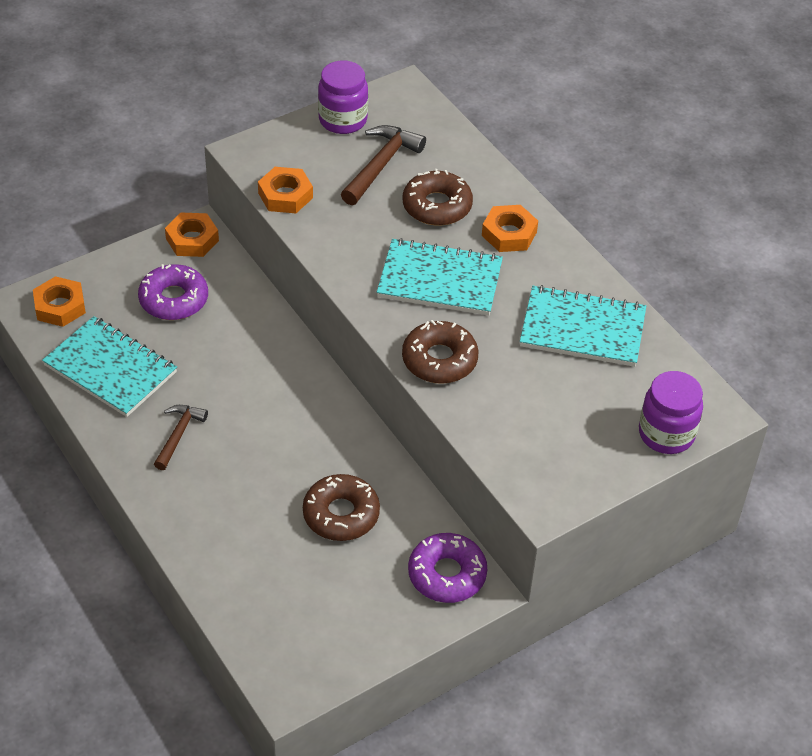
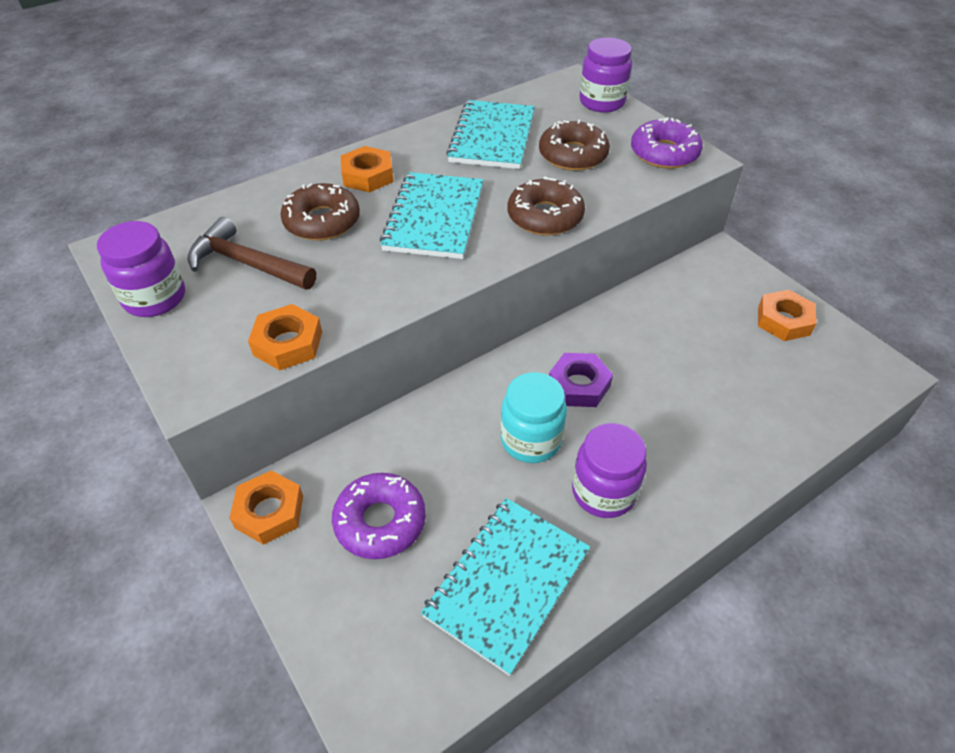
camera: 90 degrees left, 0 degrees up
(60, 306) = (390, 673): orange nut -> orange nut (783, 320)
(178, 435) = (603, 492): brown hammer -> purple jar
(237, 393) = (531, 440): none -> turquoise jar
(295, 433) = (579, 385): none -> purple nut
(341, 514) = (673, 344): brown donut -> brown donut (573, 155)
(447, 574) = (715, 274): purple donut -> purple donut (664, 153)

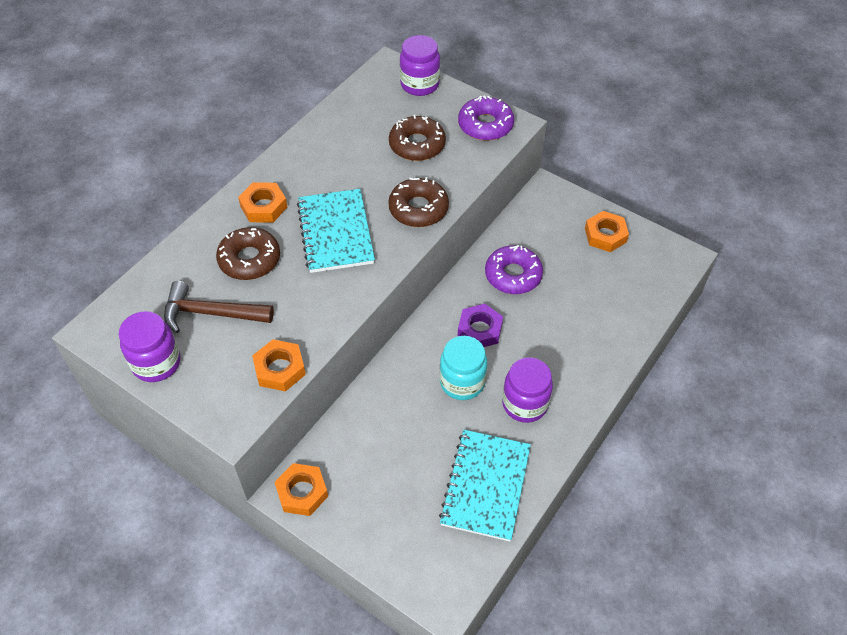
camera: 20 degrees left, 5 degrees up
(380, 521) = (383, 473): purple donut -> purple donut (513, 275)
(492, 137) = (346, 143): turquoise notebook -> none

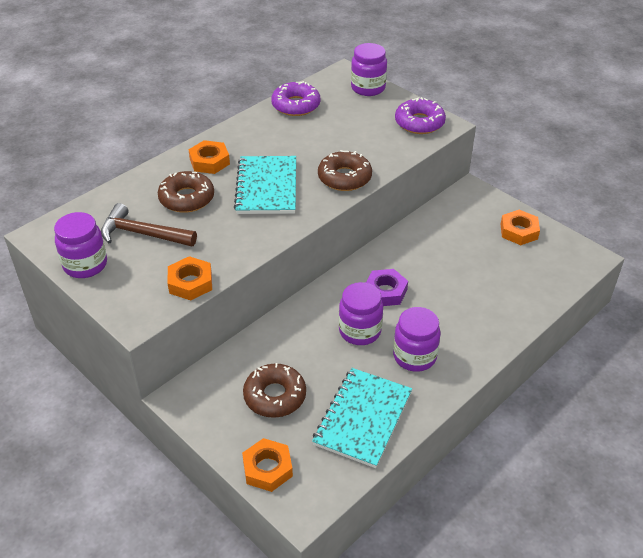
camera: 10 degrees right, 10 degrees down
(302, 492) = (192, 399): orange nut -> orange nut (267, 468)
(417, 145) = (355, 131): brown donut -> brown donut (275, 396)
(462, 382) = (360, 331): turquoise jar -> purple jar
(513, 275) = (426, 252): purple donut -> purple donut (296, 105)

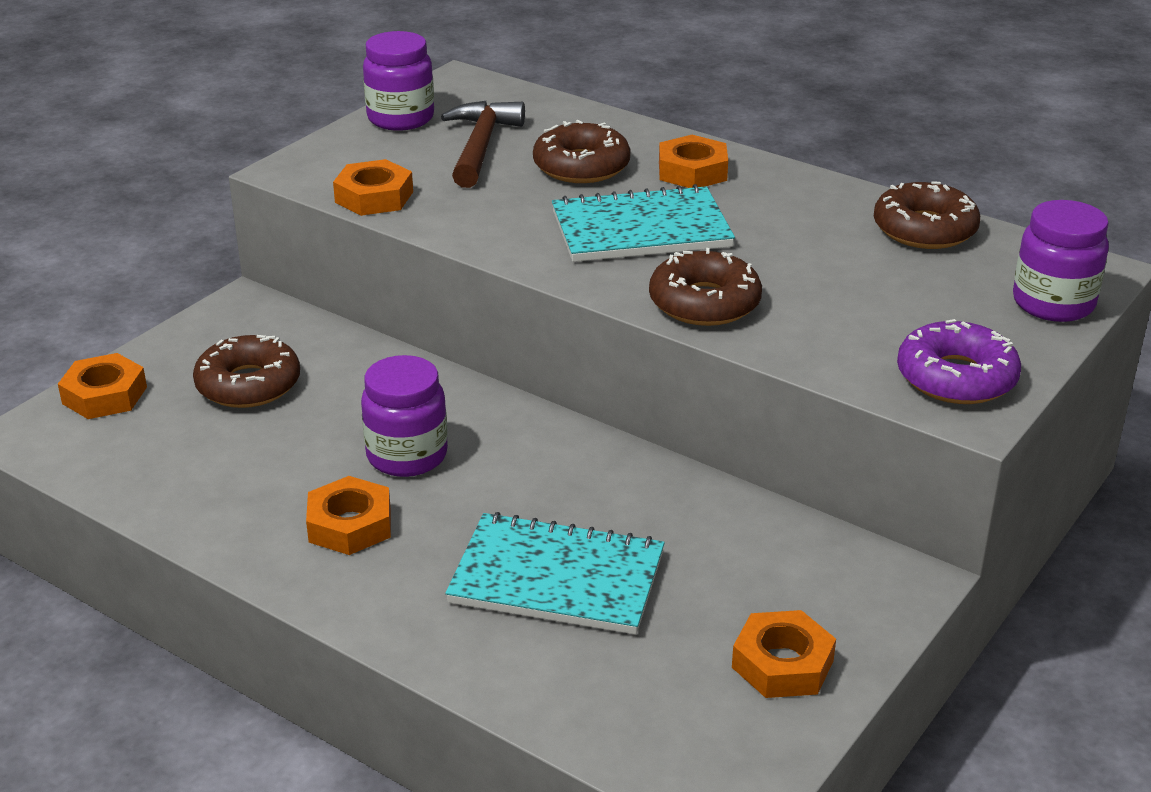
camera: 80 degrees right, 10 degrees down
(296, 105) = (924, 229): purple donut -> brown donut
(362, 418) = (200, 476): turquoise notebook -> turquoise notebook (557, 578)
(385, 292) = (519, 477): purple nut -> none
(414, 356) = (350, 525): purple jar -> orange nut

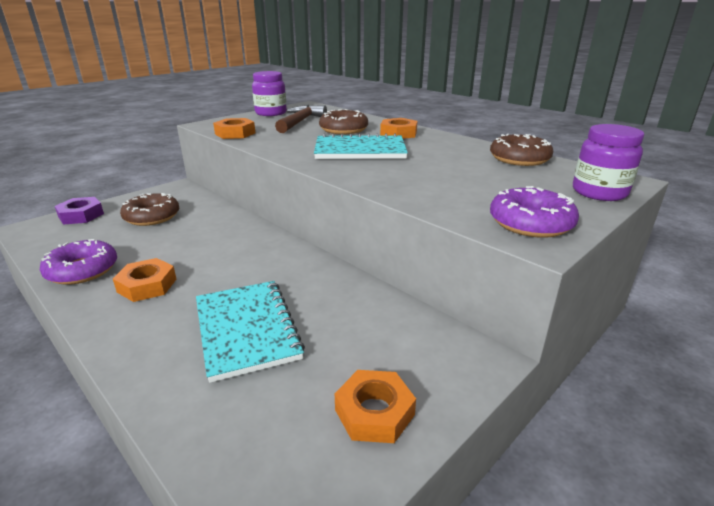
camera: 10 degrees right, 5 degrees down
(104, 395) = (81, 215): orange nut -> purple nut
(214, 509) = (82, 270): none -> purple donut
(407, 456) = (205, 254): purple jar -> none
(557, 578) = (247, 329): turquoise notebook -> turquoise notebook turned 45 degrees clockwise
(704, 303) = (379, 178): brown donut -> none

